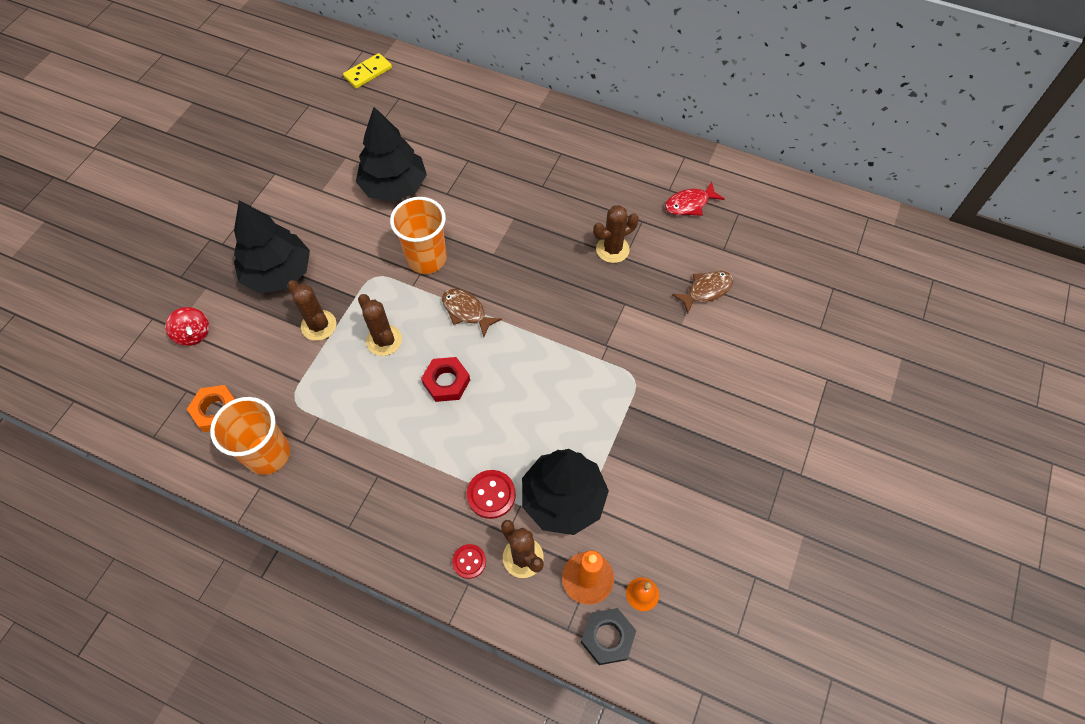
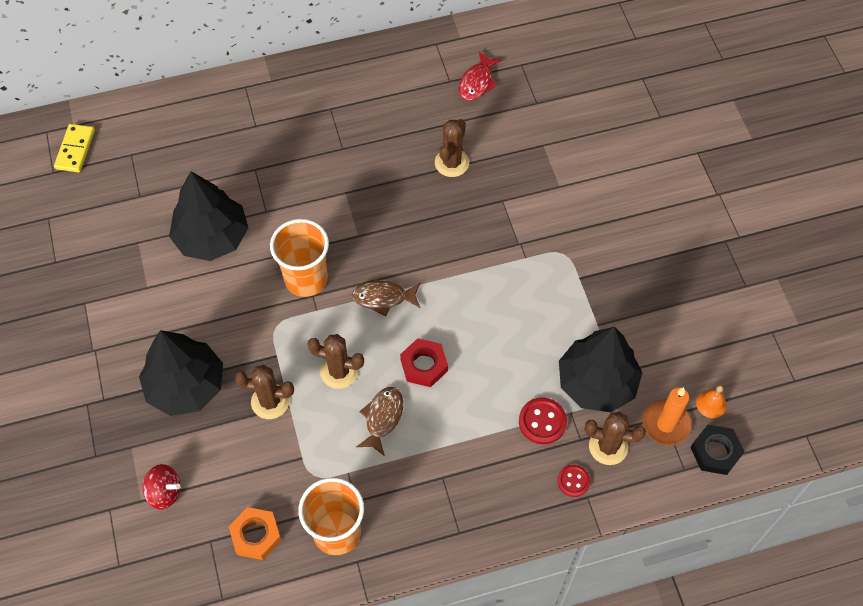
camera: 40 degrees left, 0 degrees up
(706, 290) = (553, 145): brown fish -> brown fish (382, 418)

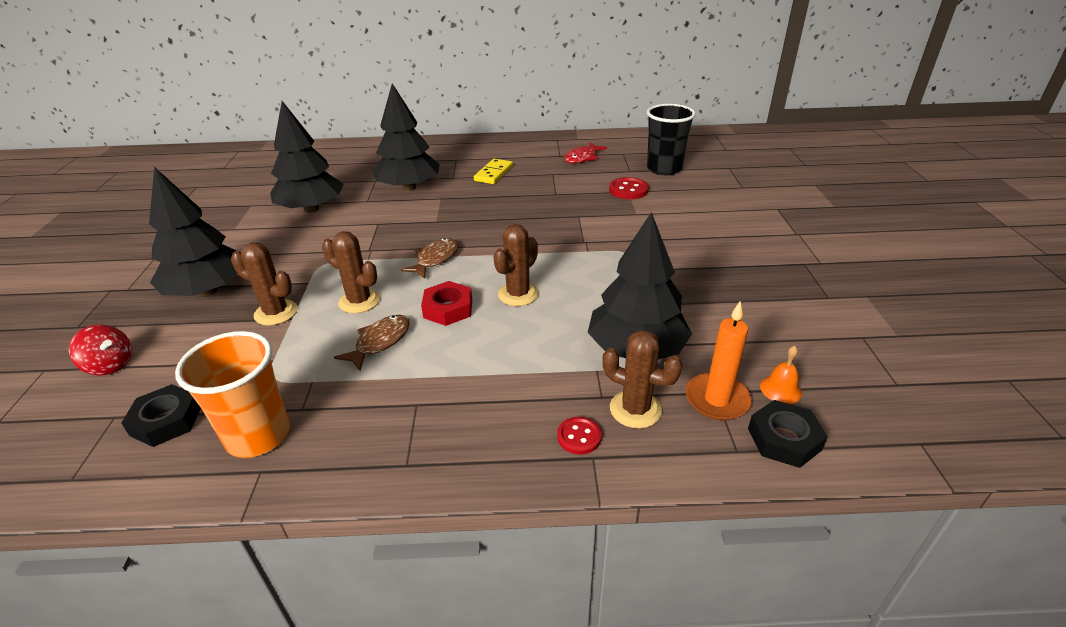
camera: 15 degrees right, 25 degrees down
(75, 149) = (249, 160): yellow domino -> yellow domino (494, 173)
(256, 535) = (166, 421): orange nut -> black nut
(301, 178) = (409, 187): none -> black tree
(306, 279) = (372, 239): orange cup -> none
(383, 298) = (435, 259): brown fish -> brown fish turned 105 degrees clockwise
(452, 163) = (541, 192): brown cactus -> brown cactus (518, 294)
(542, 422) = (559, 373): red button -> red button (628, 190)
(573, 92) = (664, 169): none -> black cup

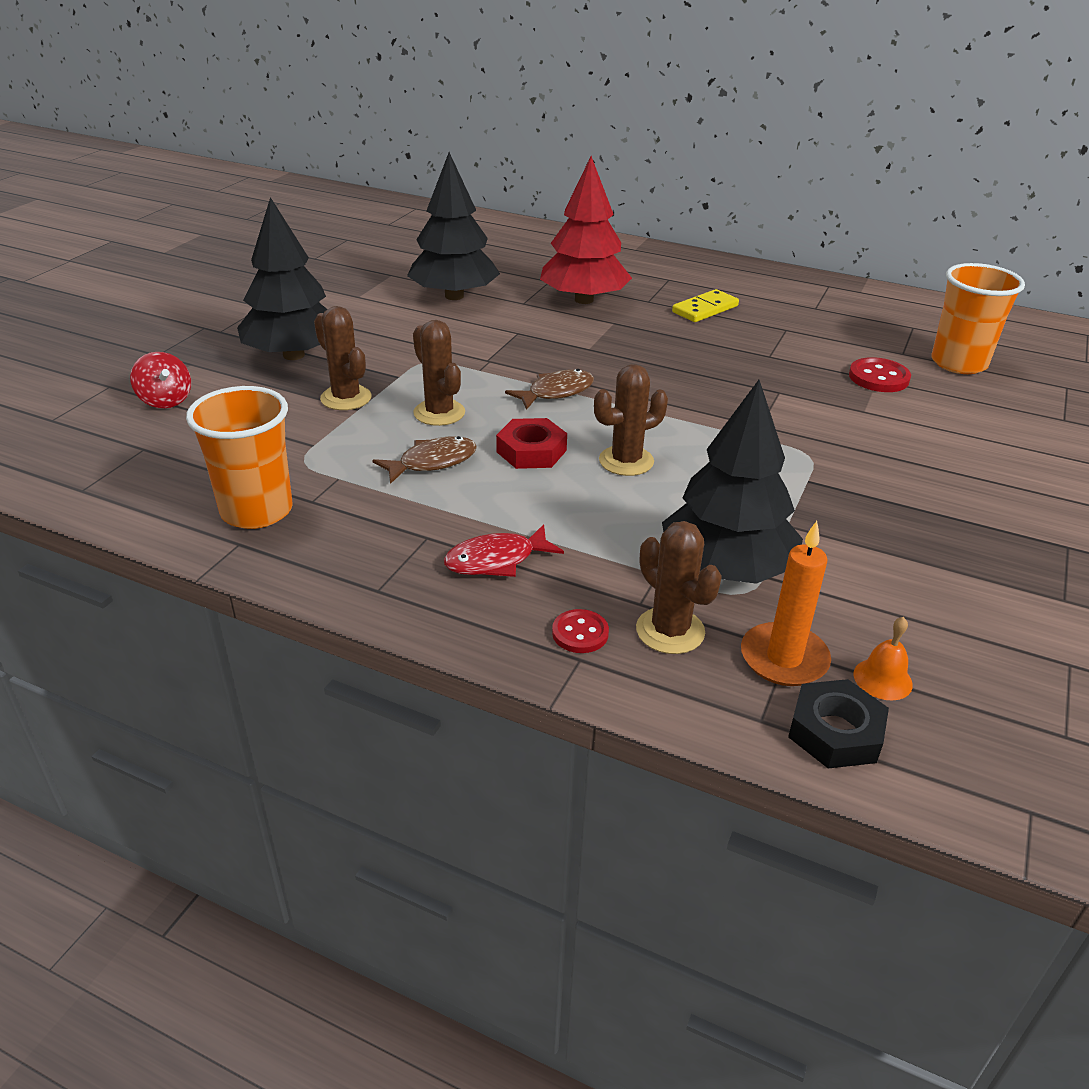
camera: 25 degrees right, 0 degrees up
(166, 421) = (185, 468): black nut -> none
(409, 187) = (584, 300): black tree -> red tree
(582, 158) = (846, 319): red fish -> red fish (496, 560)
(664, 169) = (958, 363): black cup -> orange cup

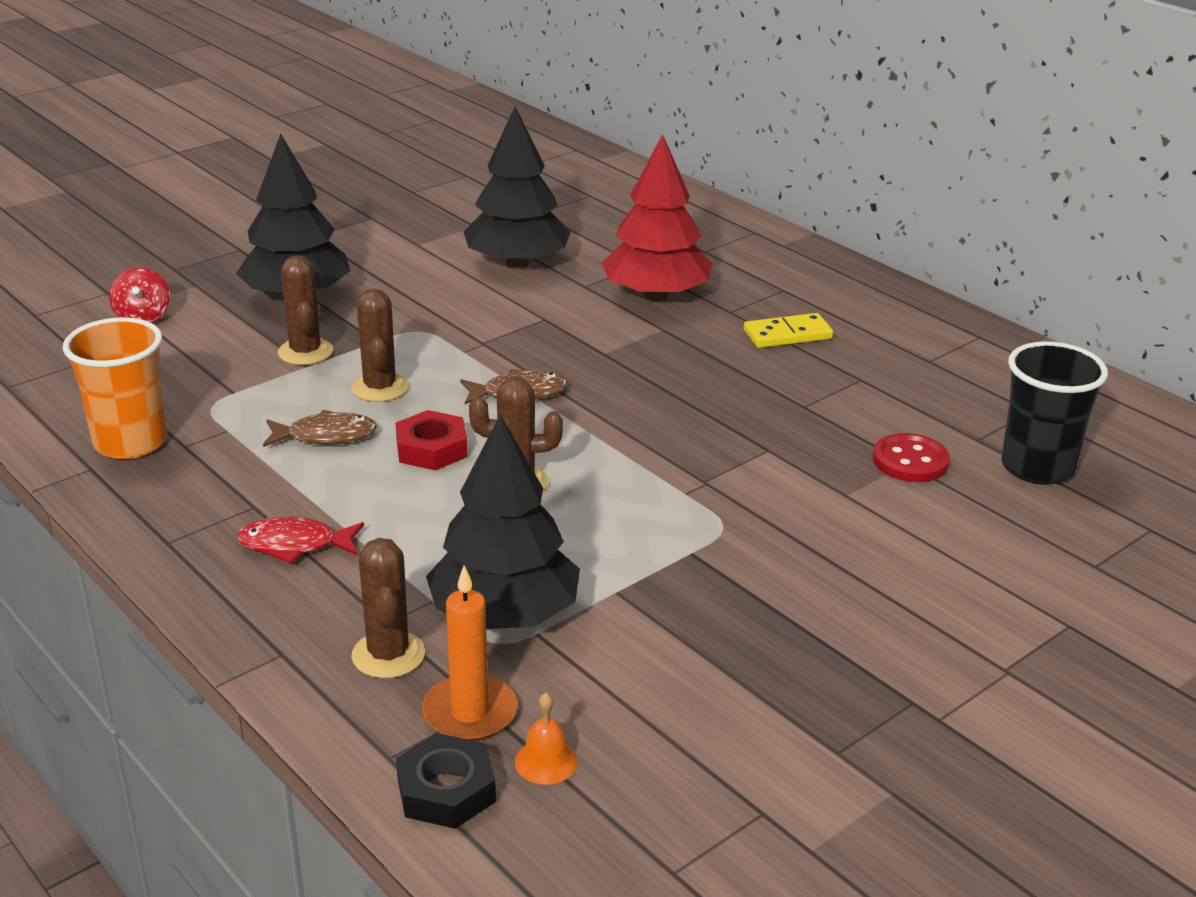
camera: 25 degrees right, 5 degrees down
(580, 633) = (304, 632): red button -> none
(958, 363) = (1037, 467): orange cup -> black cup

